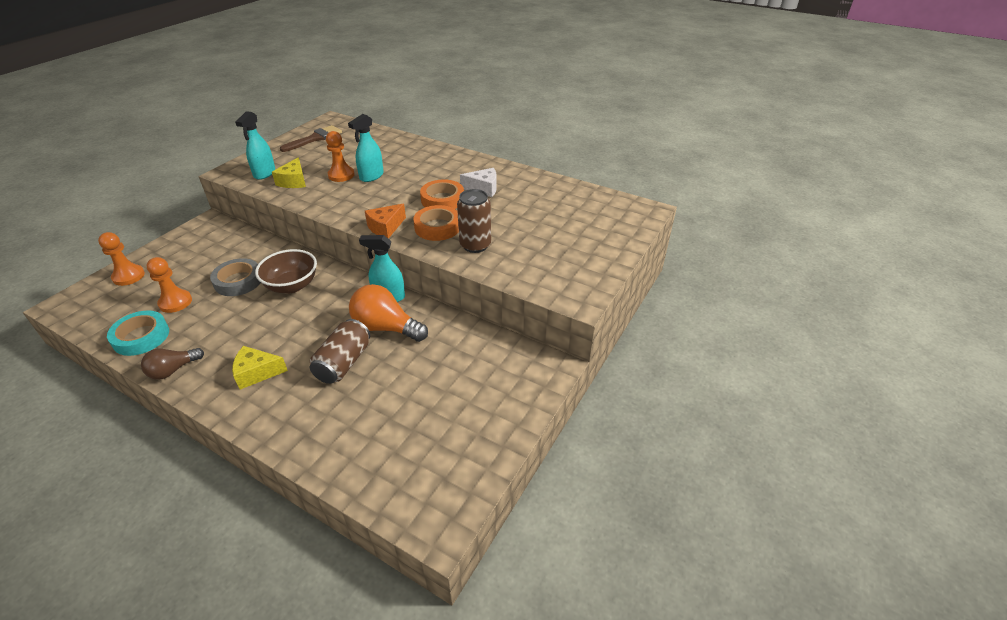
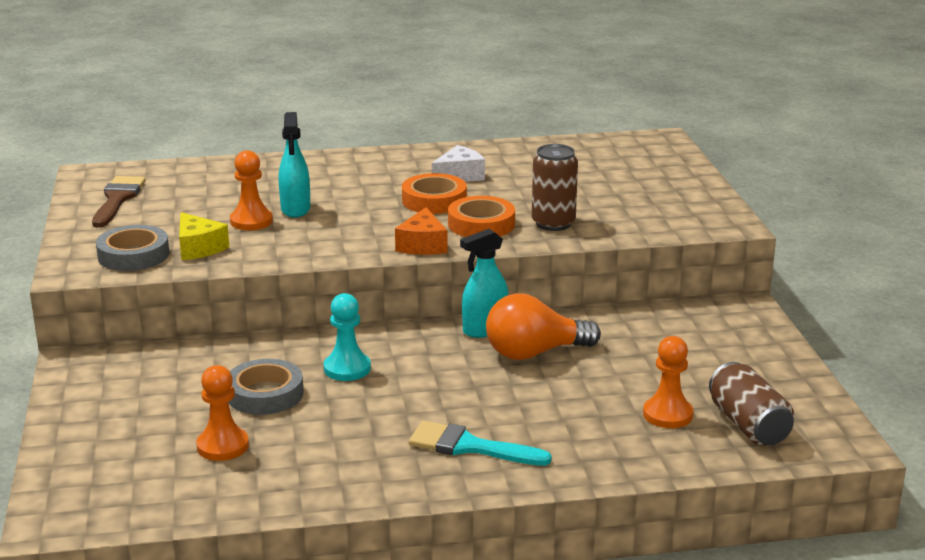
camera: 40 degrees left, 15 degrees down
(128, 276) = (85, 457): orange pawn -> orange pawn (667, 414)
(141, 337) = (252, 490): turquoise tape -> none
(173, 370) = (365, 492): brown light bulb -> none
(256, 373) = (470, 446): yellow cheese -> turquoise brush
(264, 173) = (133, 255): turquoise spray bottle -> grey tape
(292, 286) = (347, 368): brown bowl -> turquoise pawn
(343, 363) = (547, 396): brown can -> brown can (748, 425)

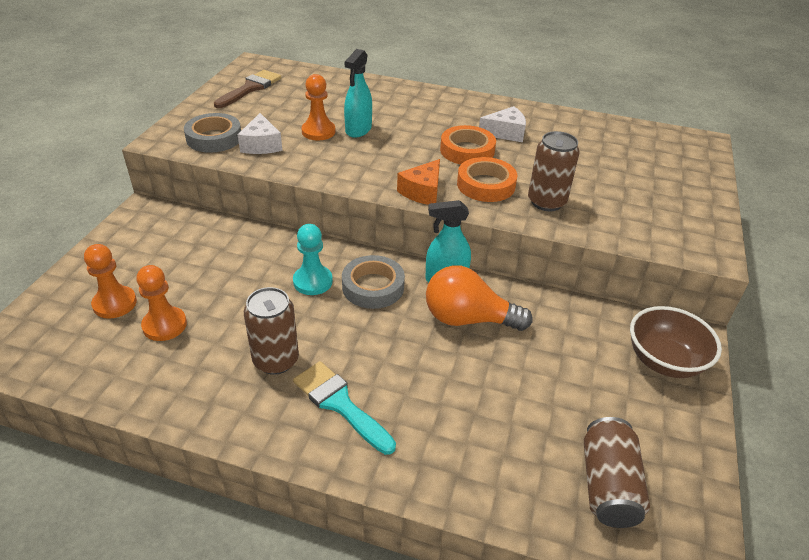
camera: 25 degrees right, 15 degrees up
(199, 248) = (261, 145): yellow cheese -> white cheese
(265, 394) = (236, 285): grey tape -> grey tape (373, 287)
(373, 436) = (276, 360): none -> brown can
(667, 414) = (537, 438): orange pawn -> orange pawn (115, 303)
(735, 332) = (664, 361): none -> brown bowl

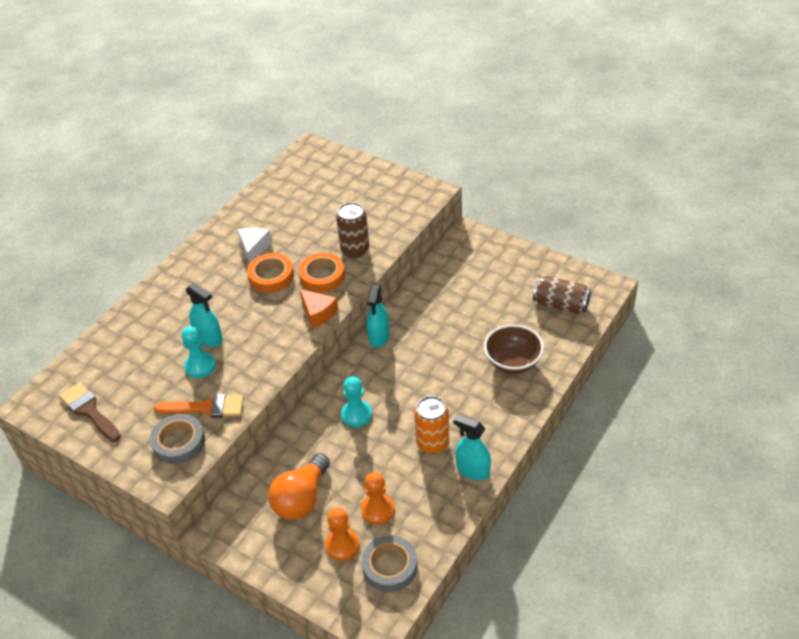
camera: 70 degrees left, 5 degrees up
(231, 412) = (472, 470): none -> turquoise spray bottle
(261, 145) = (206, 408): white cheese -> orange brush
(276, 360) = (432, 443): brown can -> orange can
(318, 132) = (200, 366): orange pawn -> turquoise pawn
(340, 404) = (479, 412): turquoise brush -> none
(373, 287) = (374, 379): grey tape -> grey tape (390, 566)
(468, 319) = (422, 333): orange light bulb -> orange light bulb (301, 499)
(664, 361) = (483, 252): brown bowl -> brown bowl (513, 362)

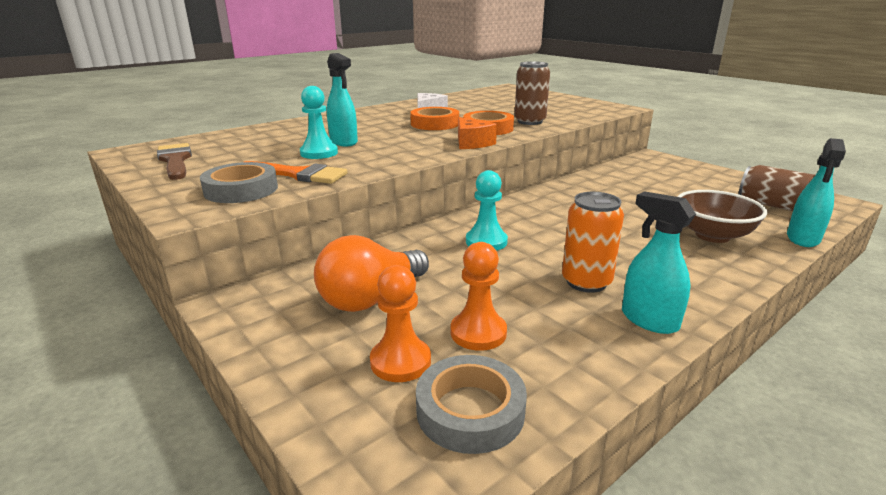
camera: 15 degrees right, 20 degrees down
(379, 337) = (537, 196): turquoise spray bottle -> turquoise spray bottle (803, 239)

